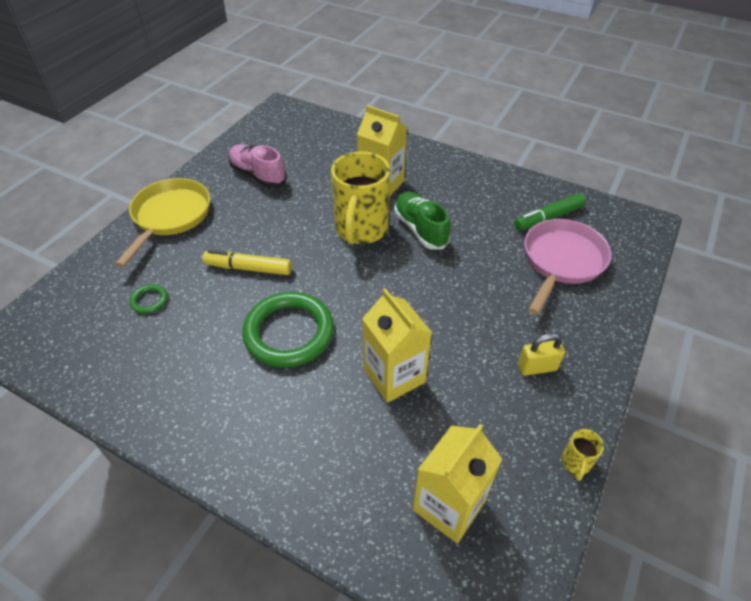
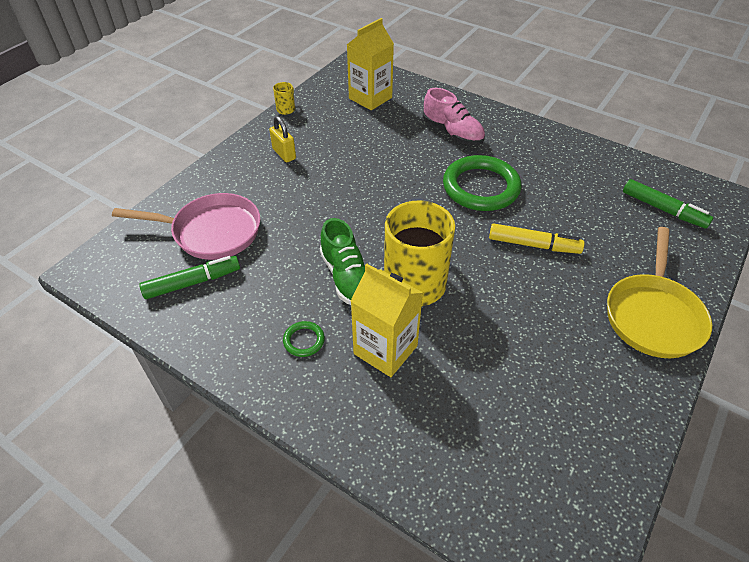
camera: 175 degrees left, 0 degrees up
(92, 317) = (663, 209): none -> green marker
(149, 300) = (618, 220): green ring -> green ring (304, 340)
(258, 175) = (563, 381): pink shoe -> pink shoe (452, 133)
(394, 376) = (394, 155): yellow carton -> none
(537, 367) = (284, 154): yellow padlock -> yellow padlock turned 60 degrees clockwise
(561, 261) = (211, 232): pink pan -> pink pan turned 120 degrees counterclockwise

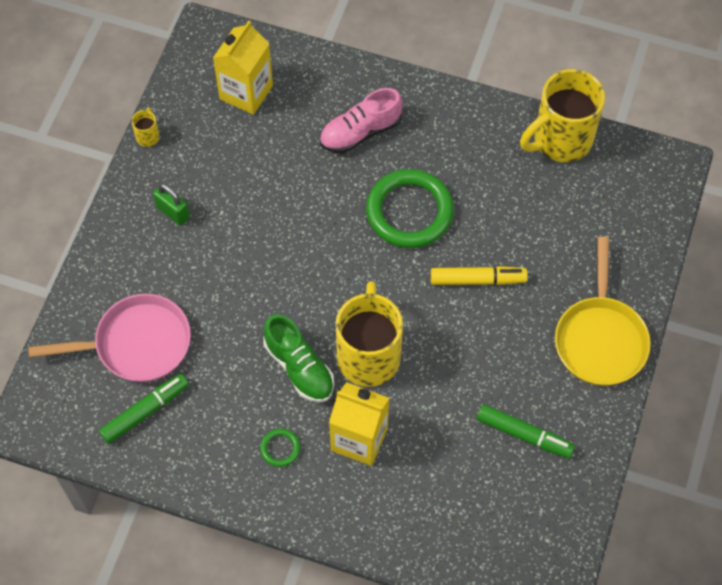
camera: 15 degrees left, 15 degrees up
(284, 154) = (173, 212): yellow padlock -> green padlock
(452, 133) = (360, 132): pink shoe -> pink shoe turned 120 degrees clockwise
(623, 165) = (560, 140): none -> yellow mug
(663, 209) = (606, 198): green marker -> green marker (524, 435)

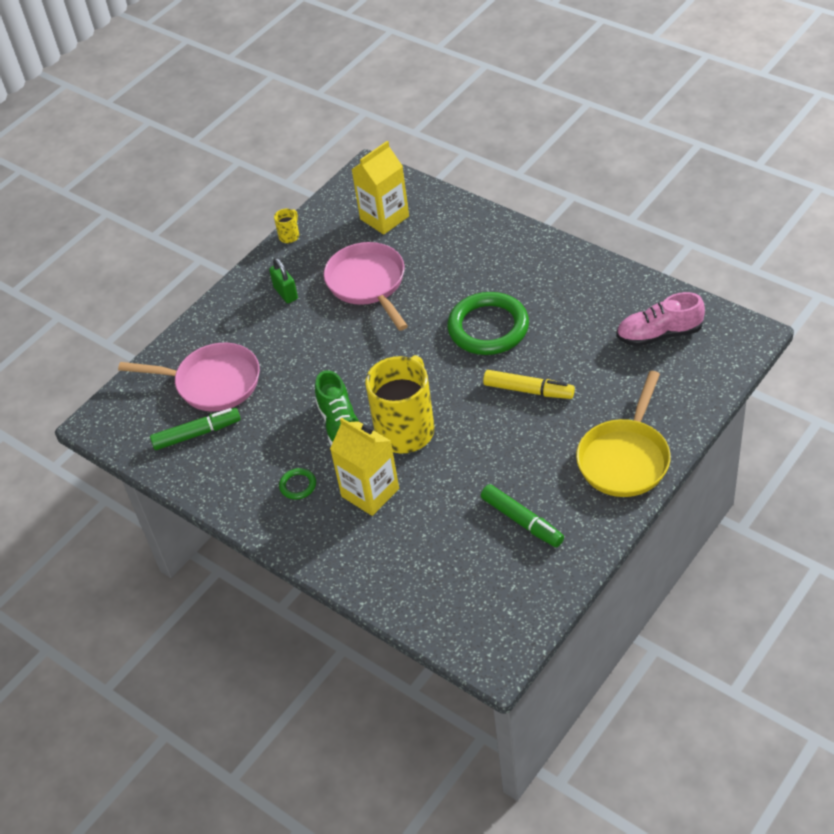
camera: 25 degrees right, 15 degrees down
(260, 182) = (368, 284): none -> pink pan
(360, 132) = (470, 261): pink shoe -> pink shoe (659, 334)
(560, 140) = (649, 296): yellow mug -> none

